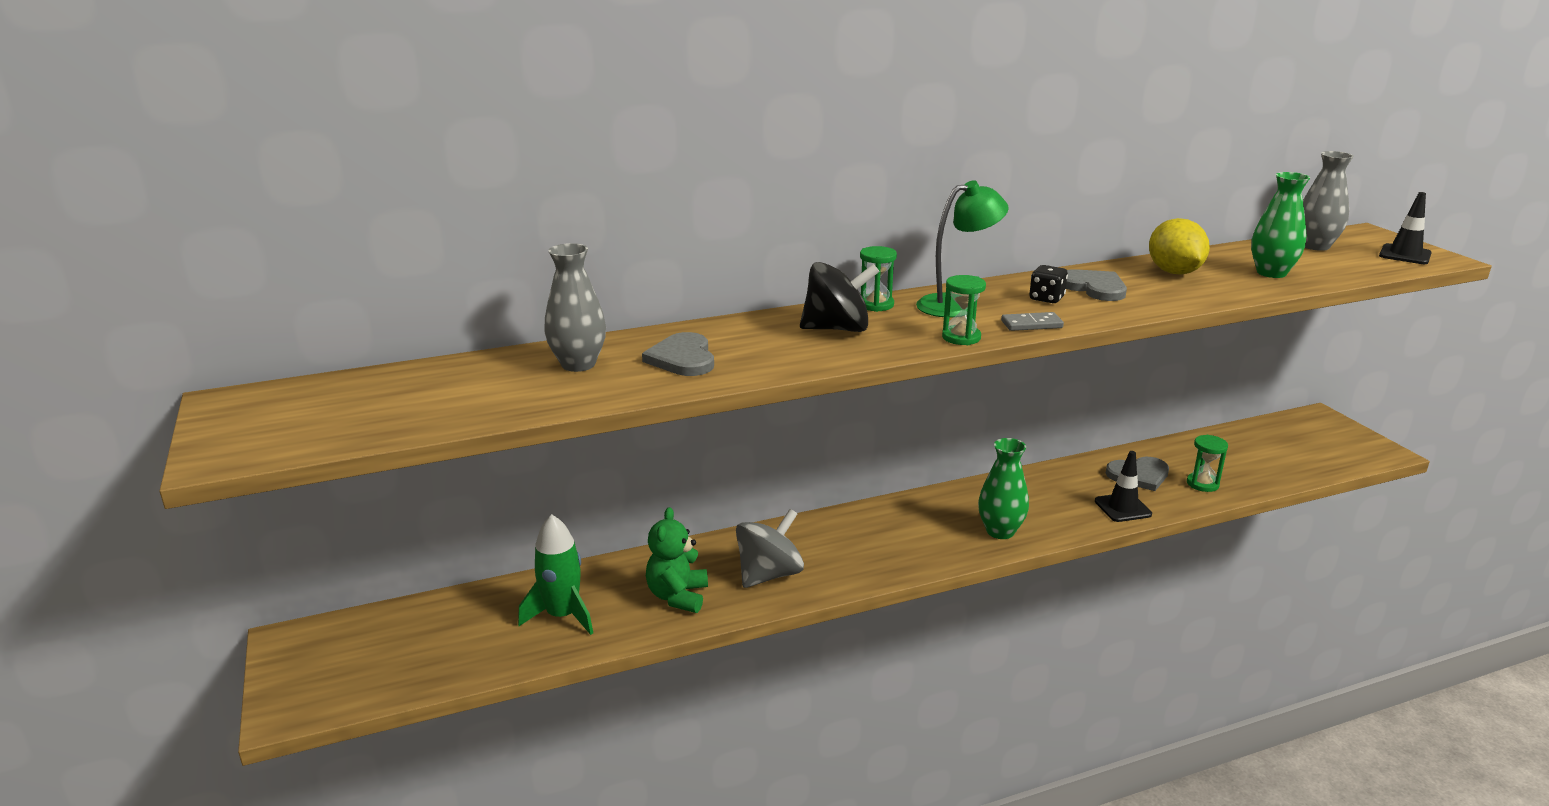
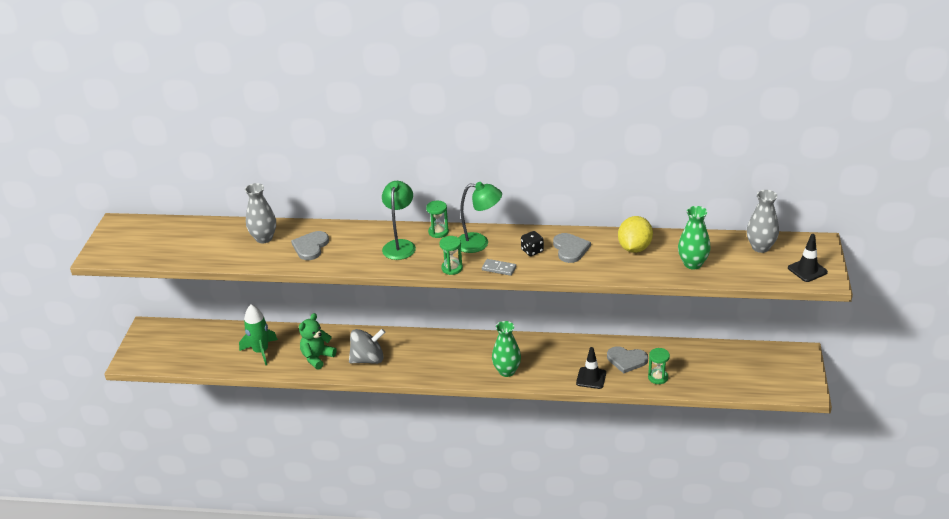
camera: 30 degrees right, 10 degrees up
(837, 329) = (400, 245): black spinning top -> green lamp

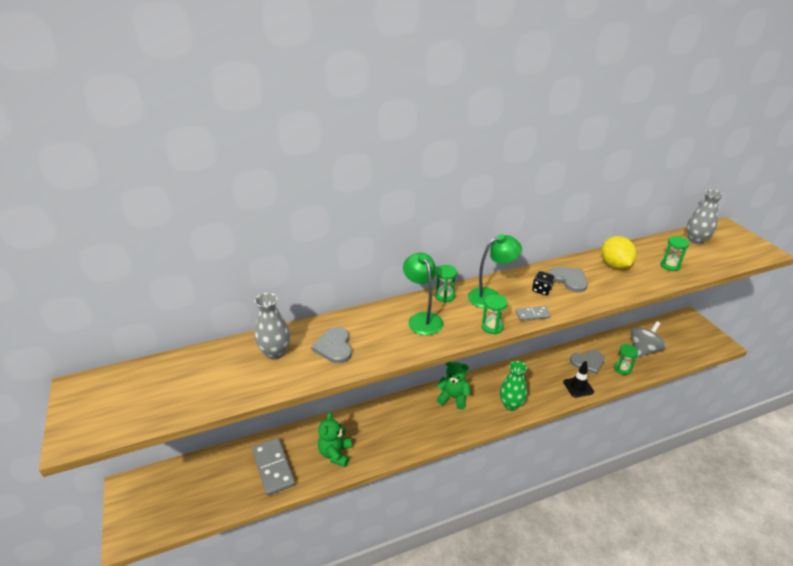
camera: 30 degrees left, 0 degrees up
(261, 351) = (273, 468): green rocket -> grey domino
(368, 359) = (385, 437): grey spinning top -> grey spinning top (643, 350)
(457, 348) = (453, 398): none -> green teddy bear
(692, 264) = (670, 266): green vase -> green hourglass
(807, 270) = (746, 248): black traffic cone -> none

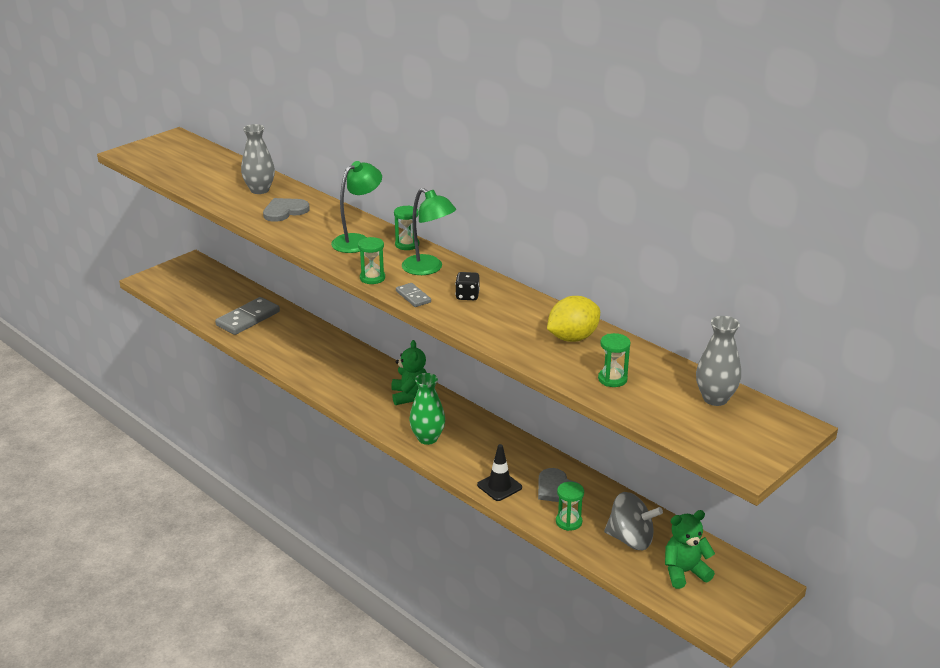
camera: 65 degrees right, 5 degrees down
(335, 453) = (283, 345): green teddy bear -> green teddy bear (684, 572)
(569, 280) = (506, 310): grey heart -> none

